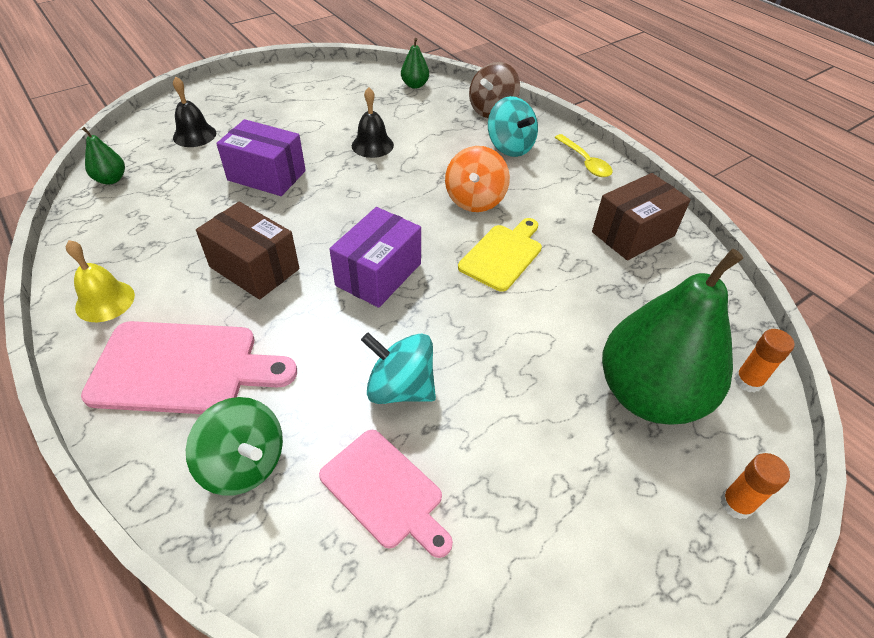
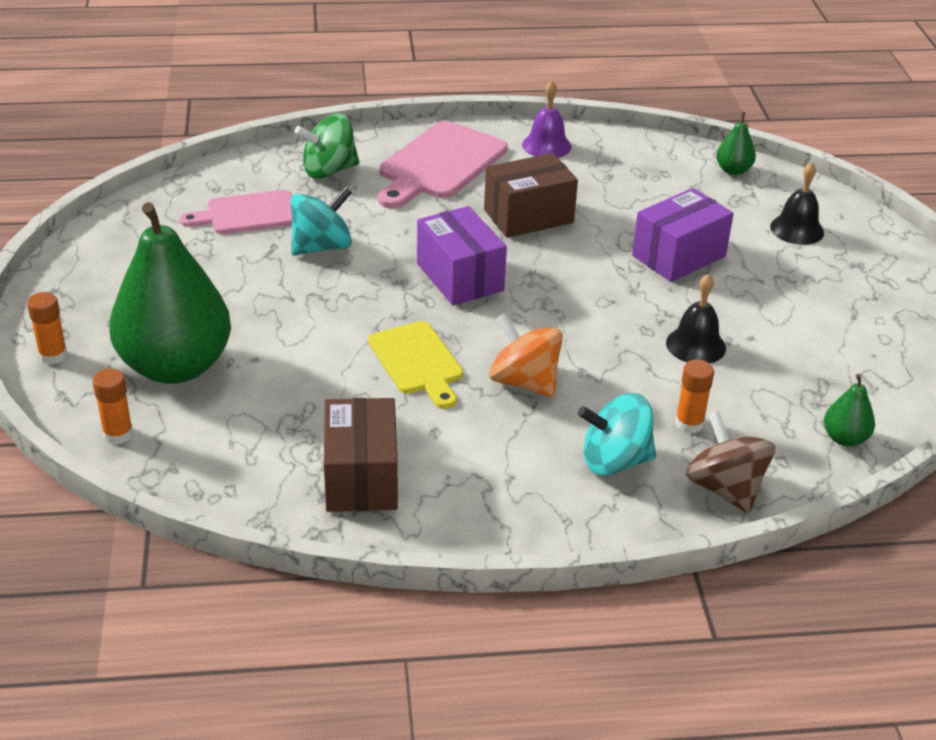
camera: 120 degrees right, 10 degrees down
(105, 301) = (546, 145): yellow bell -> purple bell
(451, 131) = (689, 423): none -> orange glue stick
(585, 162) = (530, 517): yellow spoon -> none

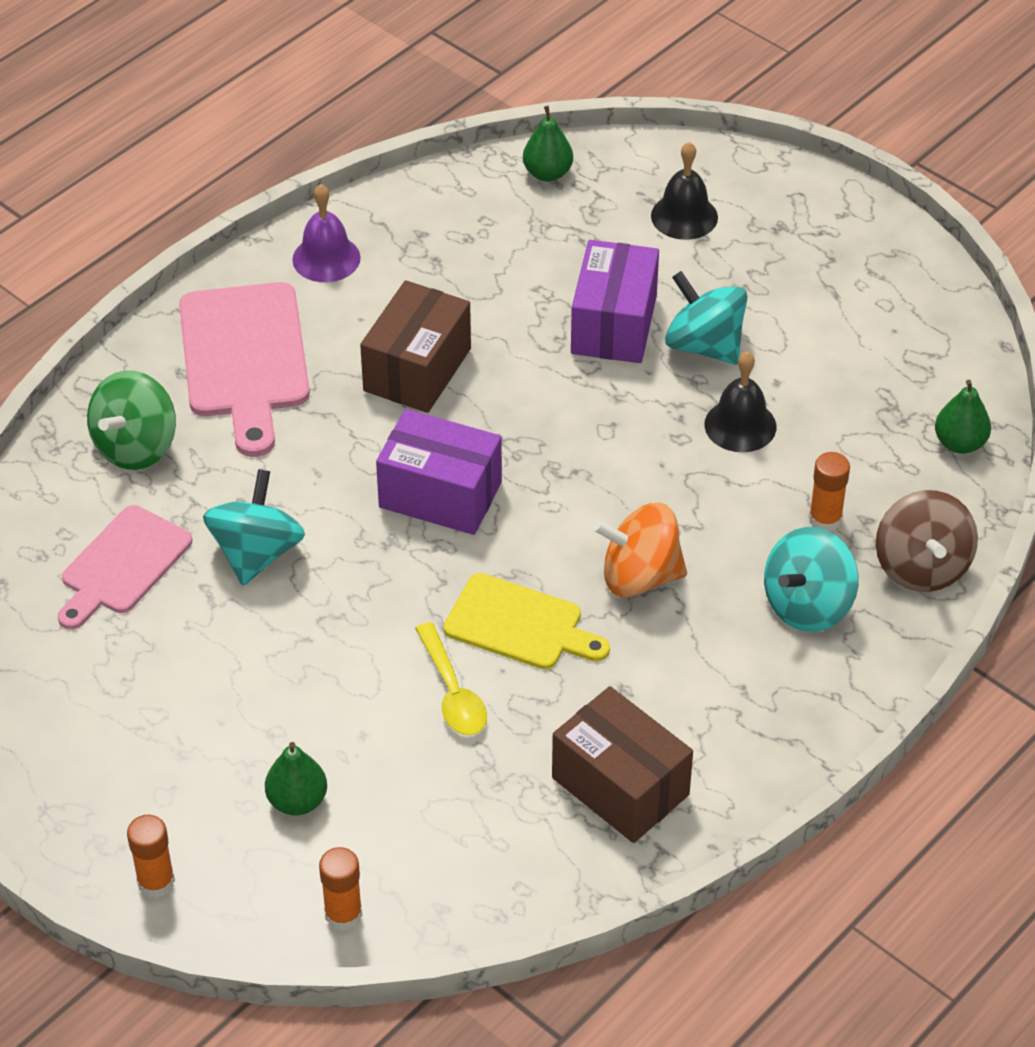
camera: 40 degrees left, 10 degrees up
(175, 366) = (297, 801): green pear -> green pear, size x0.41
(332, 369) = (452, 691): none -> yellow spoon
(725, 295) = (704, 345): none -> turquoise spinning top
(725, 488) = (921, 567): brown spinning top -> brown spinning top turned 120 degrees counterclockwise

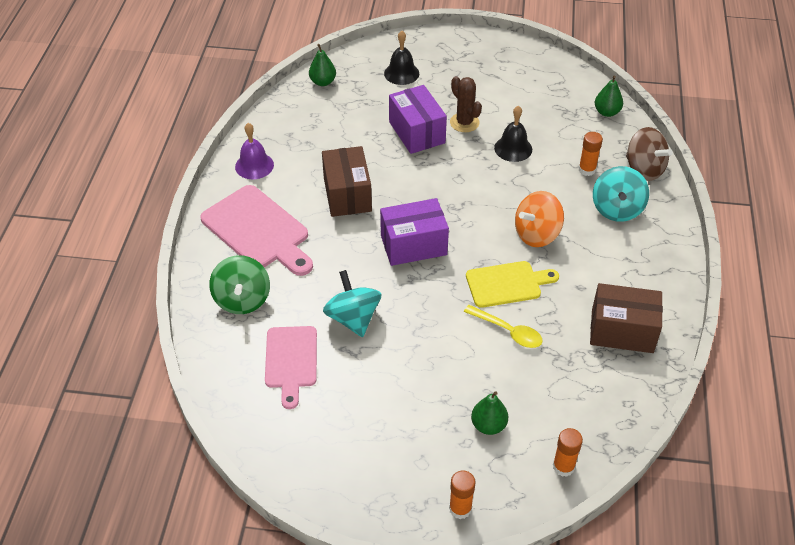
camera: 35 degrees left, 0 degrees up
(704, 345) = (464, 122): turquoise spinning top -> brown cactus

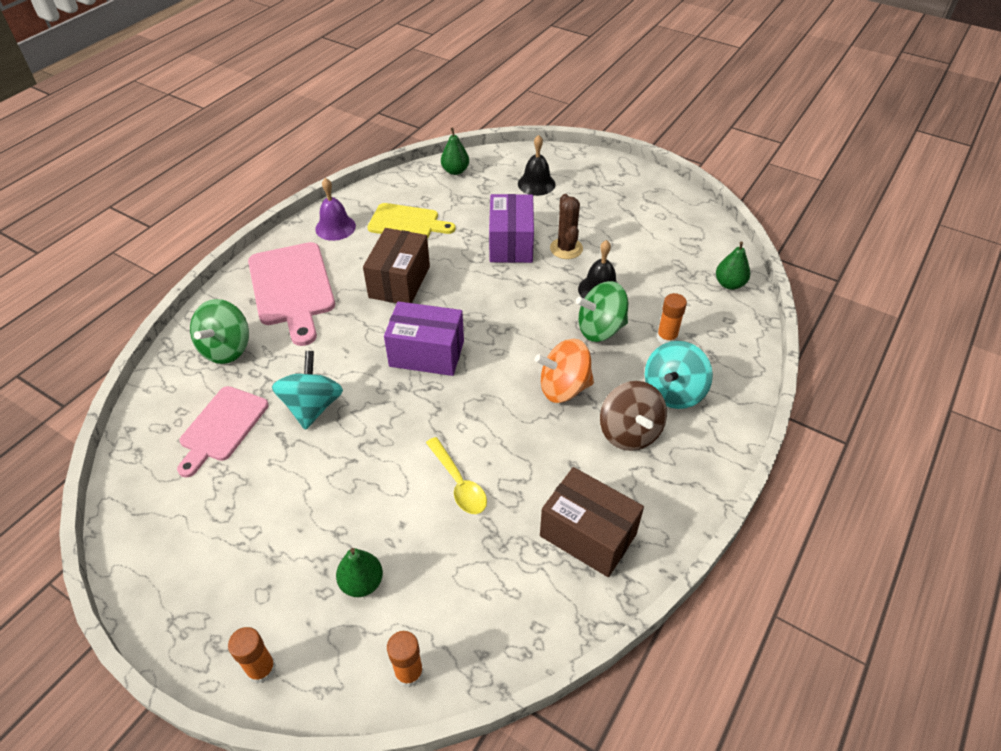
camera: 25 degrees right, 0 degrees up
(507, 284) = (494, 430): yellow cutting board -> yellow cutting board (407, 223)
(534, 180) = (600, 329): none -> green spinning top
(644, 169) = (734, 358): brown spinning top -> brown spinning top (629, 432)

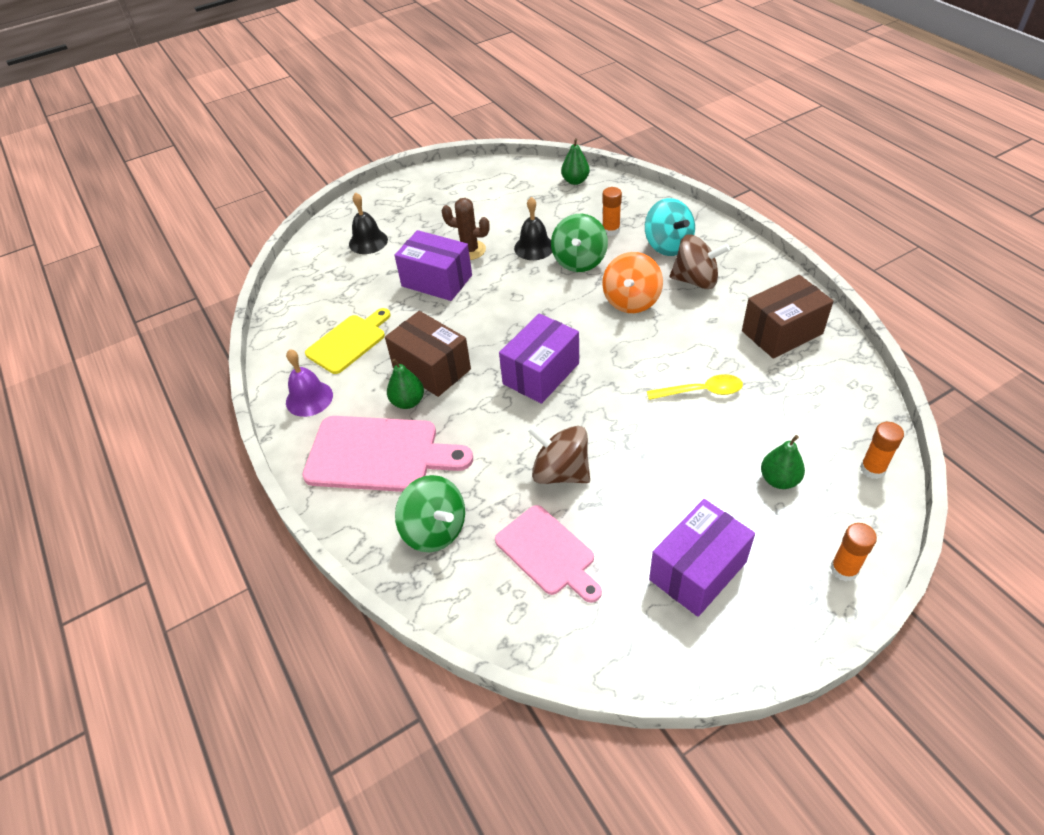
camera: 60 degrees left, 0 degrees up
(229, 541) = (697, 571): none -> purple box
(312, 406) = (560, 472): turquoise spinning top -> brown spinning top
(455, 171) = (299, 288): green pear -> green pear (408, 402)

